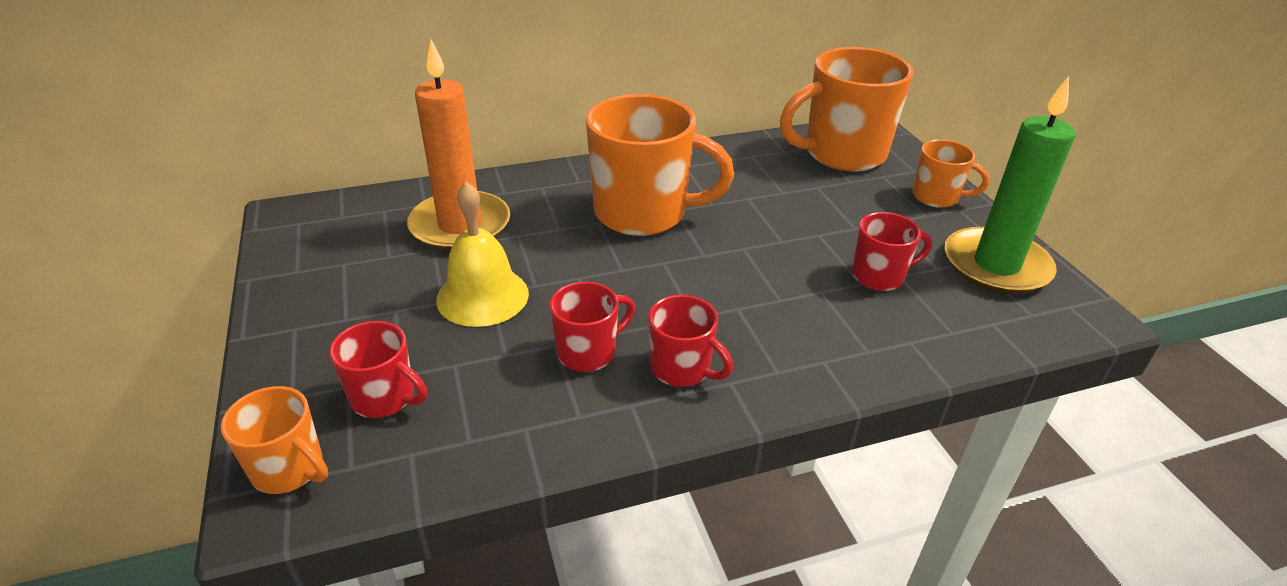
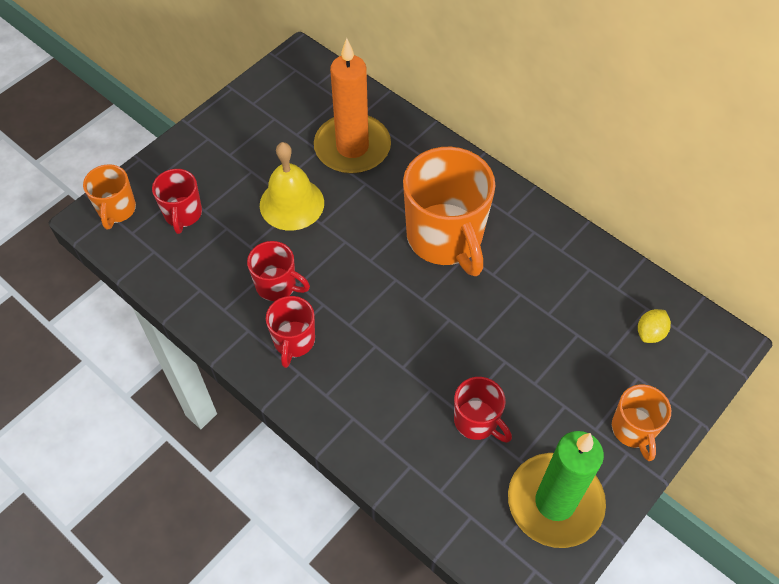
camera: 60 degrees right, 20 degrees up
(842, 154) = (650, 333): orange mug -> yellow lemon

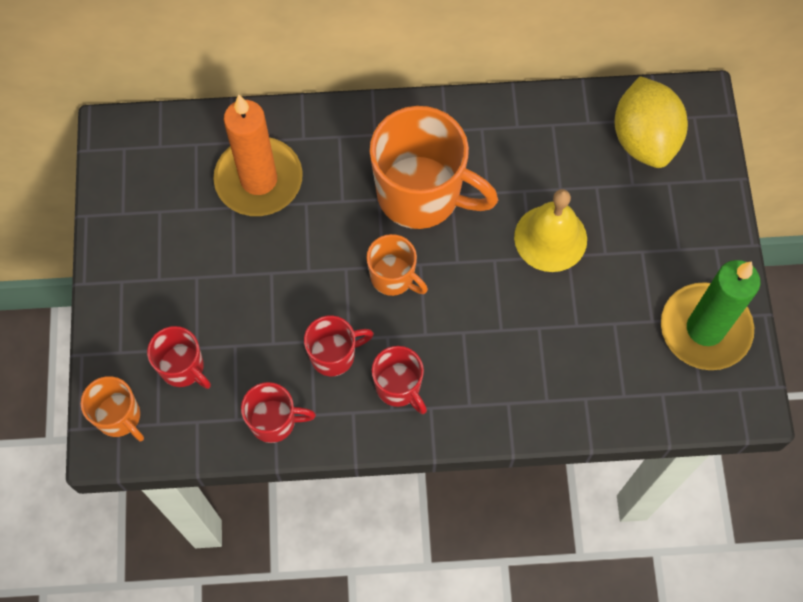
camera: 45 degrees left, 10 degrees up
(292, 203) = (265, 275): yellow bell -> yellow bell (550, 238)
(477, 421) = (596, 321): red mug -> red mug (274, 421)
(633, 430) = (703, 226): orange mug -> orange mug (393, 277)
(650, 333) = (644, 139): yellow lemon -> yellow lemon, size x2.29

